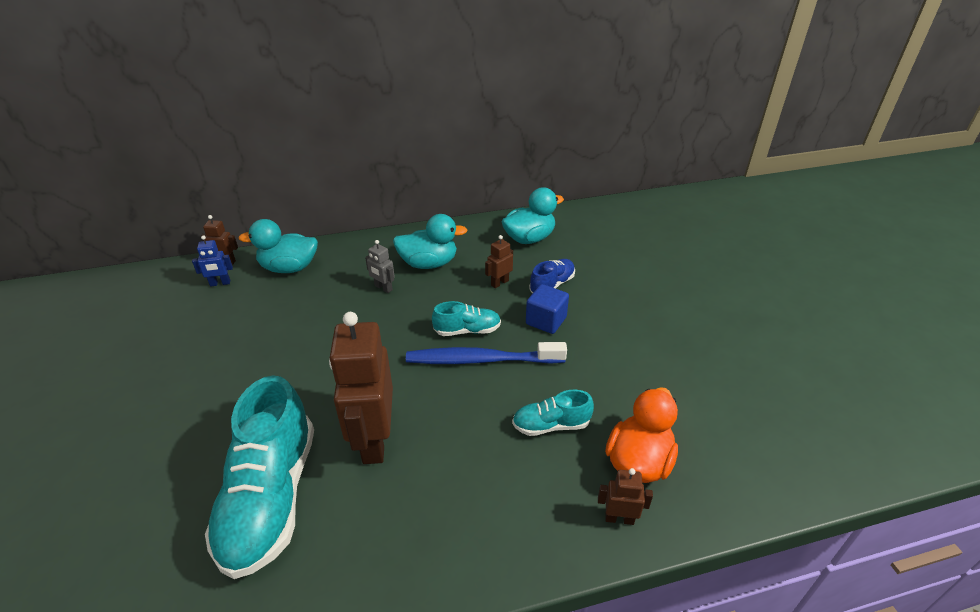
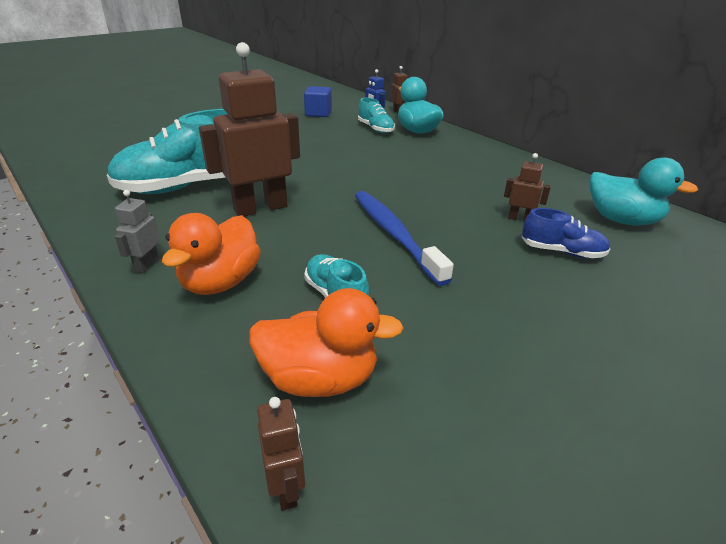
camera: 65 degrees right, 5 degrees down
(383, 288) = (438, 168): grey robot -> grey robot (147, 265)
(429, 263) = (497, 178): turquoise duck -> none
(467, 330) = (427, 218): turquoise shoe -> turquoise shoe (375, 129)
(495, 500) = (221, 282): none -> orange duck
(546, 321) = (494, 260): blue cube -> blue cube (318, 113)
(619, 518) = (224, 376): brown robot -> brown robot (286, 488)

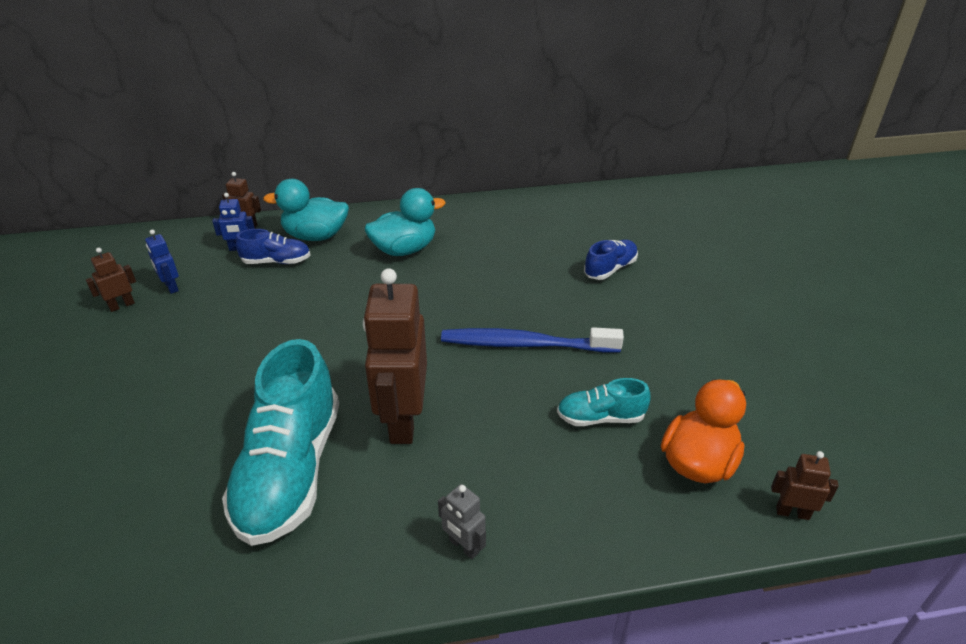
camera: 60 degrees left, 5 degrees up
(221, 282) = (534, 490): orange duck -> none
(318, 113) = (171, 287): blue cube -> blue robot
(375, 129) = (276, 261): turquoise shoe -> blue shoe
(520, 219) = (550, 263): brown robot -> brown robot (122, 305)
(622, 220) = (586, 217): turquoise duck -> turquoise duck (404, 249)

